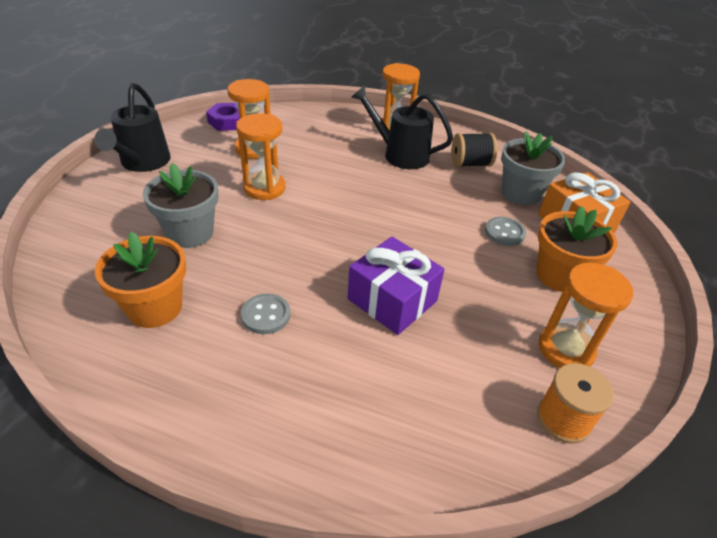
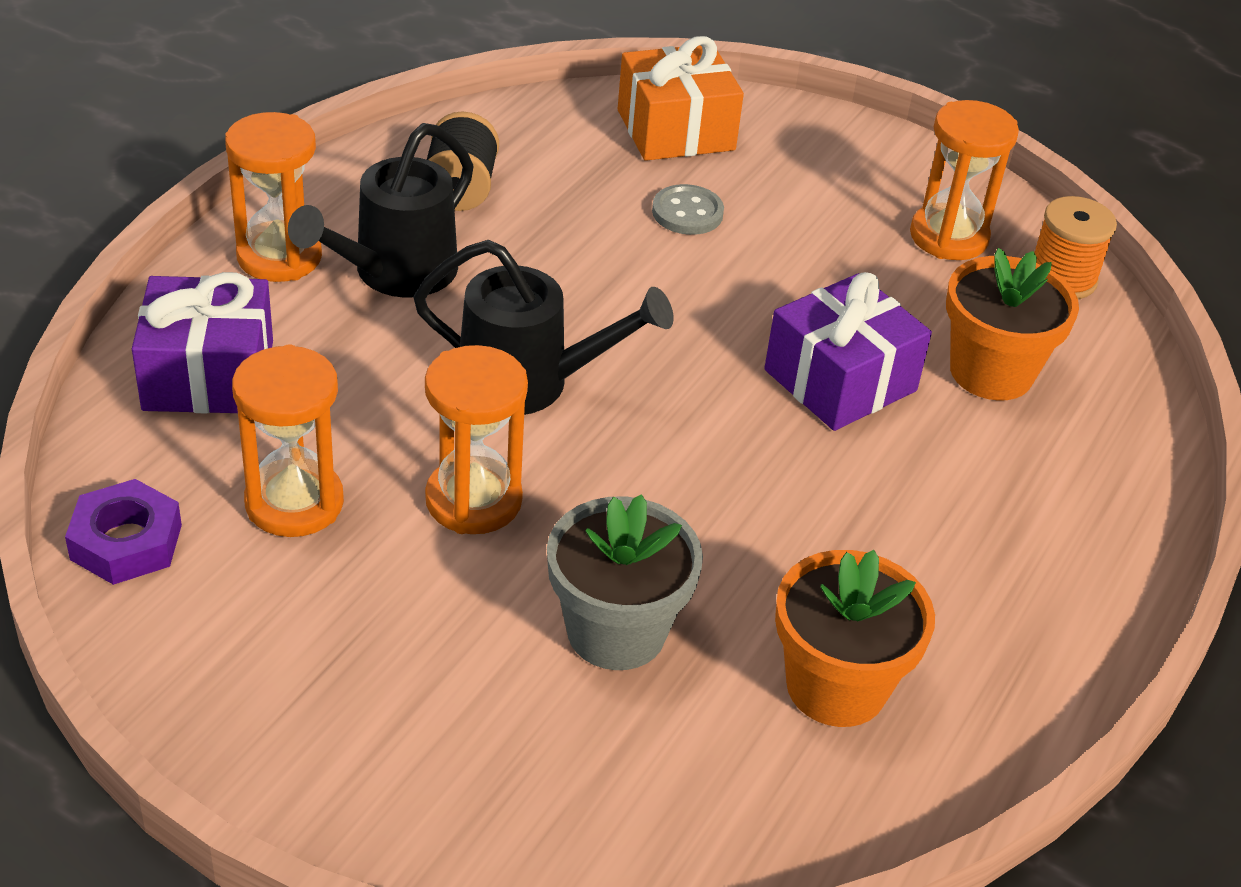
camera: 80 degrees left, 0 degrees up
(142, 163) = (297, 722): black watering can -> black watering can (530, 383)
(266, 315) = (865, 536): grey button -> none
(318, 124) = (208, 375): none -> purple gift
(520, 193) = (577, 159): grey flower pot -> none
(559, 275) = (801, 191): orange flower pot -> orange flower pot (991, 372)

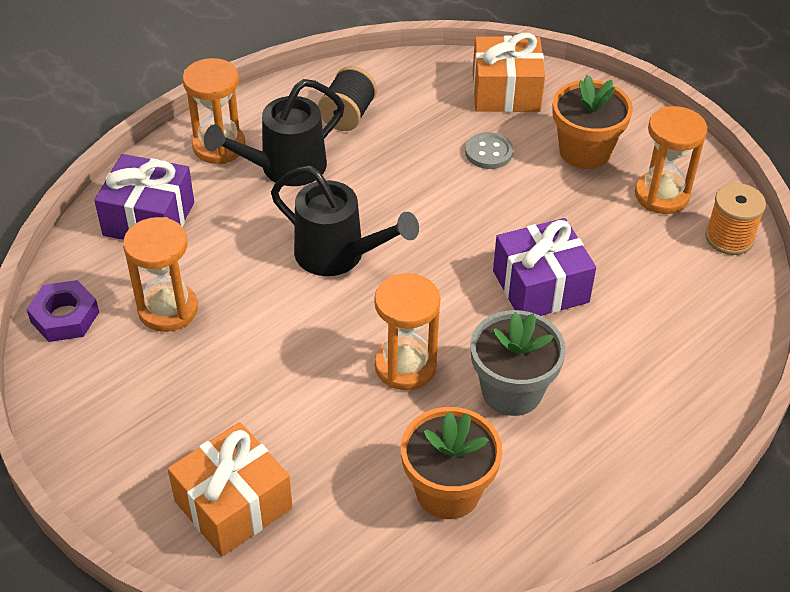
camera: 20 degrees right, 5 degrees up
(473, 500) = (274, 327): orange hourglass -> orange hourglass (405, 366)
(520, 773) = (233, 505): none -> orange gift
(616, 631) = (326, 428): grey flower pot -> grey flower pot (512, 391)
(991, 372) = (647, 298): orange flower pot -> orange flower pot (584, 151)

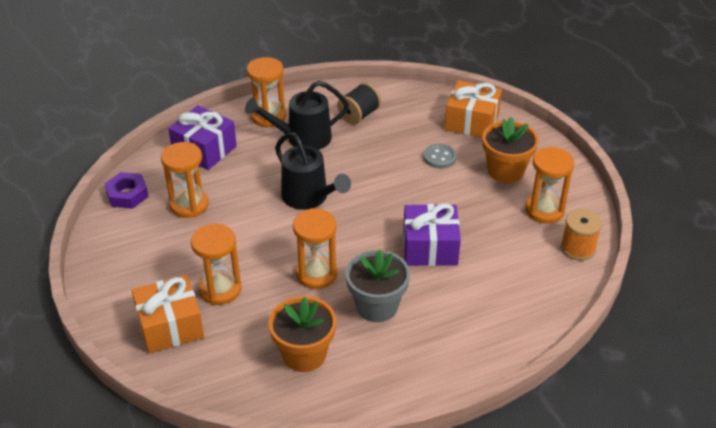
camera: 20 degrees right, 5 degrees down
(279, 427) = (220, 289): none -> orange hourglass

